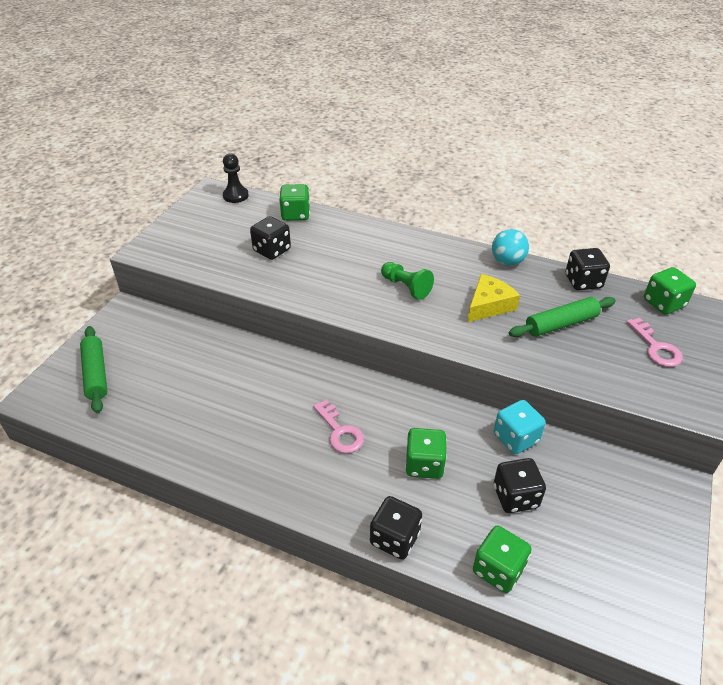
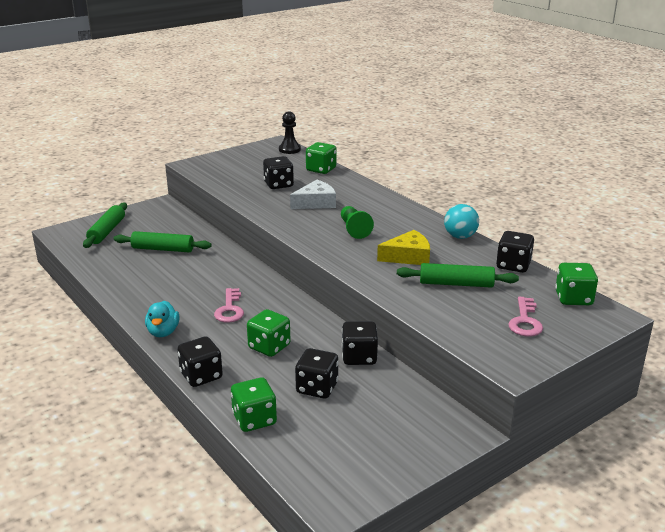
camera: 30 degrees right, 15 degrees down
(189, 376) = (163, 249): none -> green rolling pin
(299, 496) = (163, 332): none -> turquoise duck
(334, 263) = (316, 203): none -> white cheese
(516, 438) = (359, 357): turquoise dice -> black dice

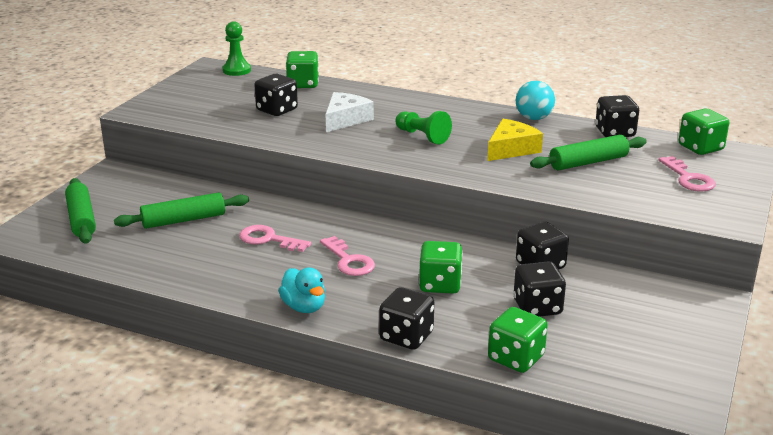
camera: 30 degrees left, 0 degrees up
(197, 278) = (269, 239): none -> pink key
(289, 149) = (236, 70): black pawn -> green pawn

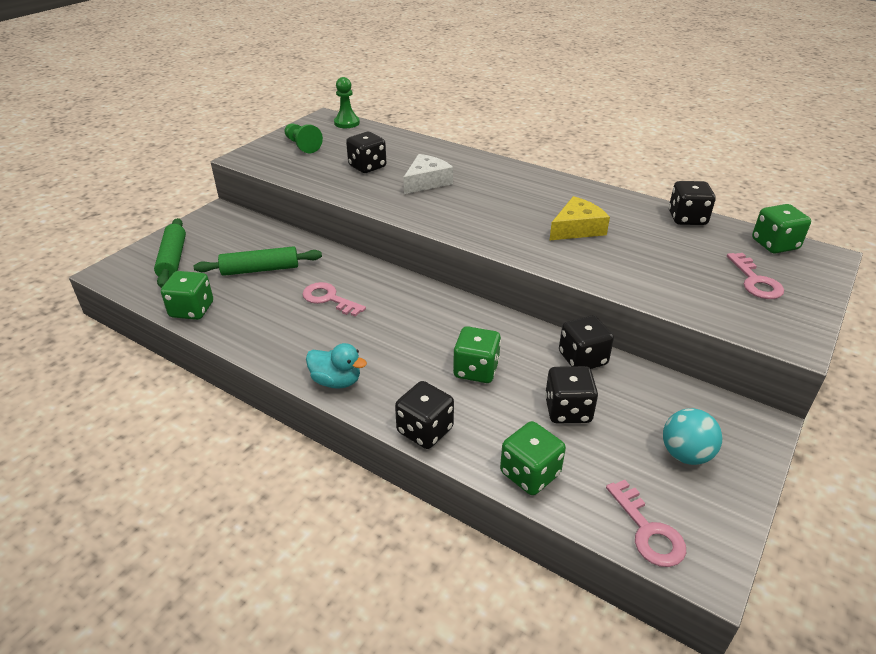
camera: 10 degrees right, 10 degrees up
(303, 84) = (400, 141): green dice -> green dice (192, 310)
(304, 307) = (336, 381): turquoise duck -> turquoise duck turned 45 degrees counterclockwise
(349, 261) = (395, 331): pink key -> pink key (648, 531)
(422, 136) = (493, 206): green pawn -> green pawn (302, 146)
(533, 118) = (608, 195): turquoise ball -> turquoise ball (685, 454)
(588, 162) = (652, 251): green rolling pin -> none

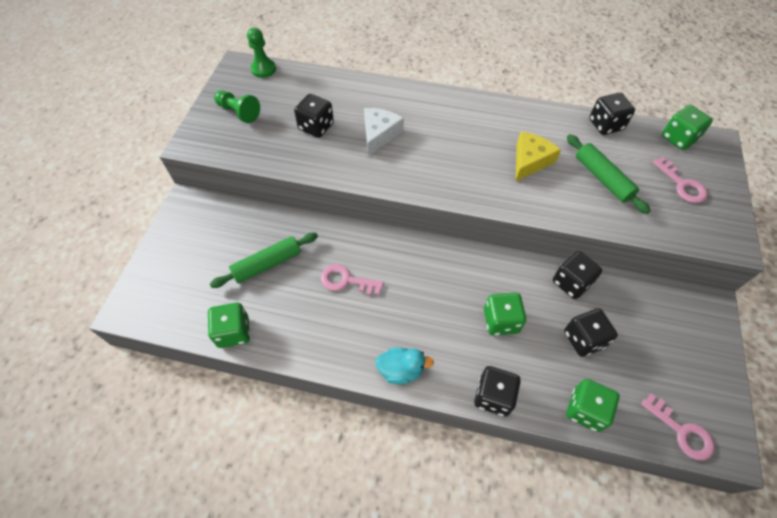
camera: 20 degrees left, 20 degrees up
(173, 259) = (178, 275): green rolling pin -> green rolling pin (602, 178)
(685, 454) = (677, 353): turquoise ball -> none

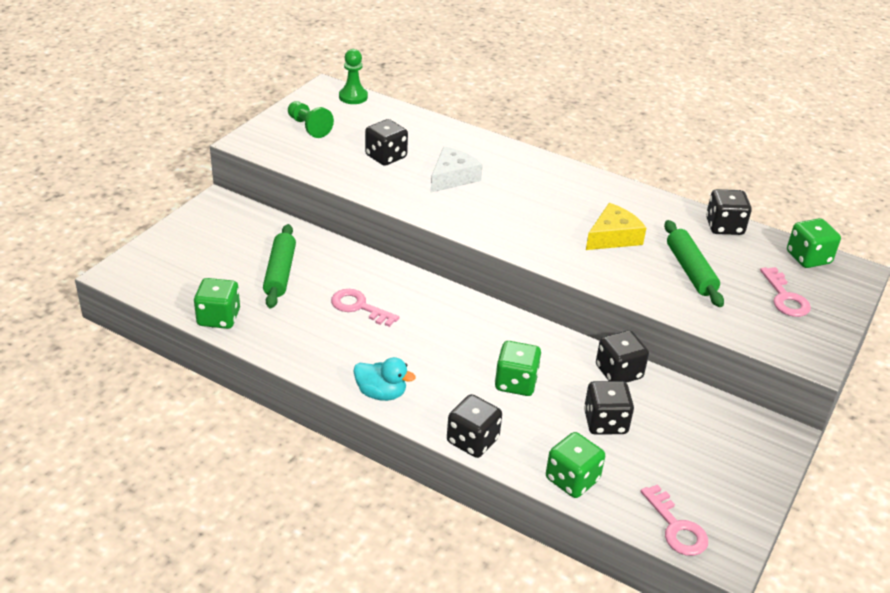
camera: 15 degrees right, 20 degrees down
(267, 264) = (280, 273): green rolling pin -> green rolling pin turned 75 degrees counterclockwise

